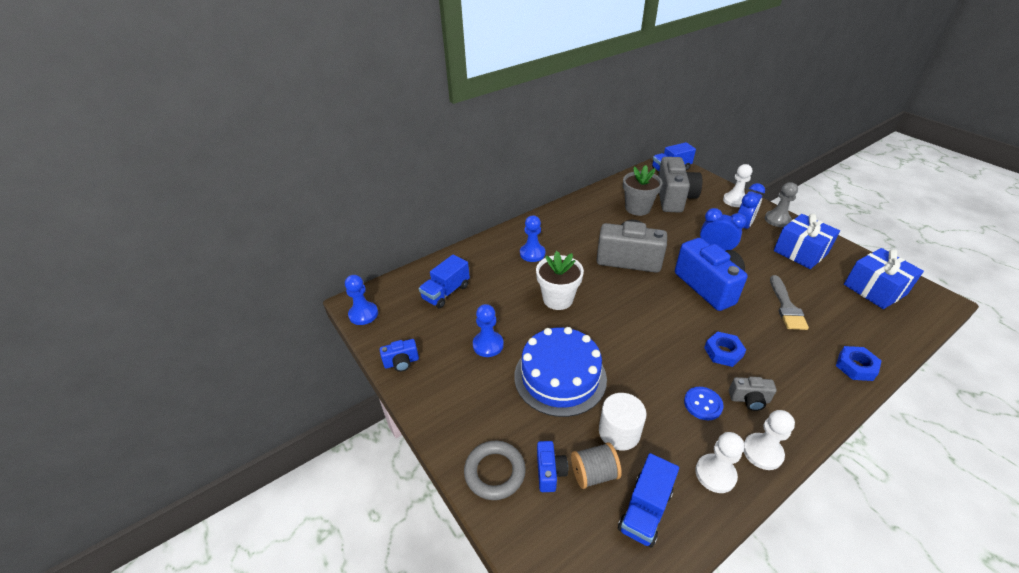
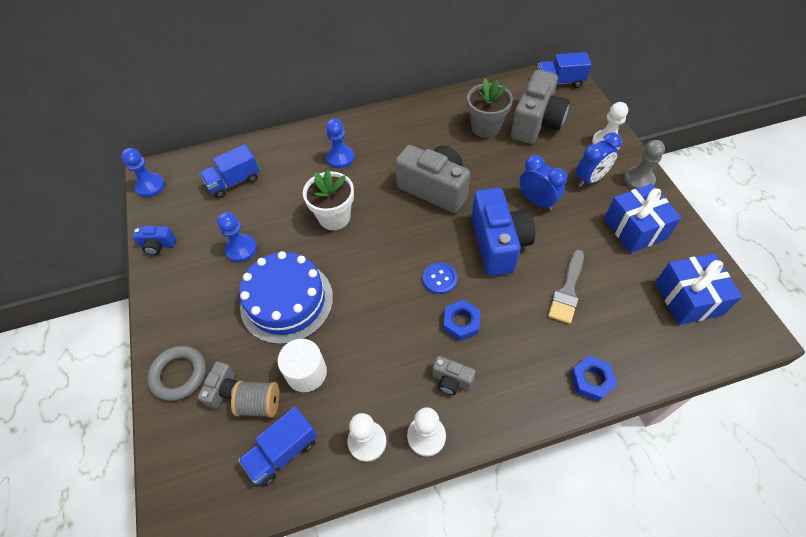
camera: 20 degrees right, 15 degrees up
(550, 472) = (224, 390): blue camera -> grey camera
(703, 404) = (402, 370): blue button -> blue button (439, 279)

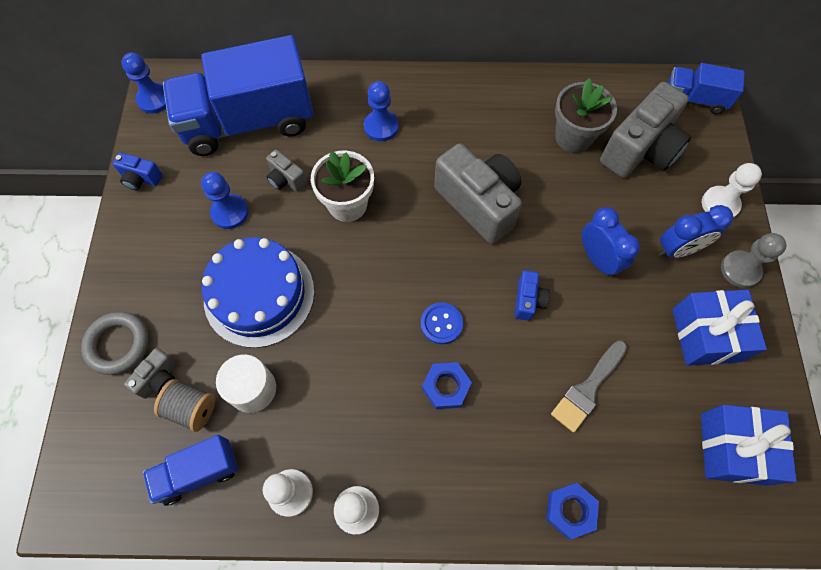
camera: 15 degrees right, 10 degrees up
(234, 182) = (248, 122): blue truck -> blue truck, size x2.03
(451, 380) = (409, 454): grey camera -> grey camera (286, 179)
(498, 244) = (528, 301): blue camera -> blue camera, size x0.46

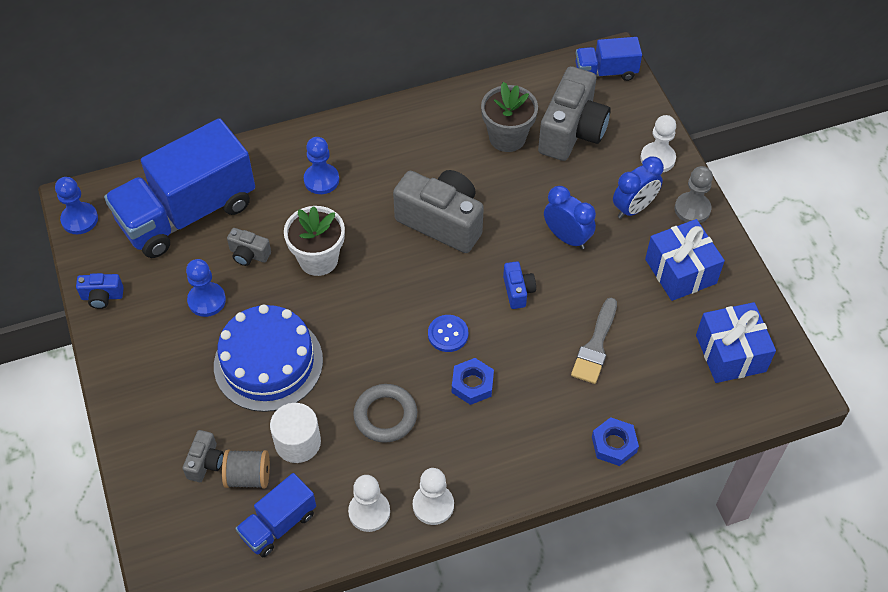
camera: 20 degrees left, 10 degrees down
(118, 344) = (151, 447): grey ring -> grey ring (385, 415)

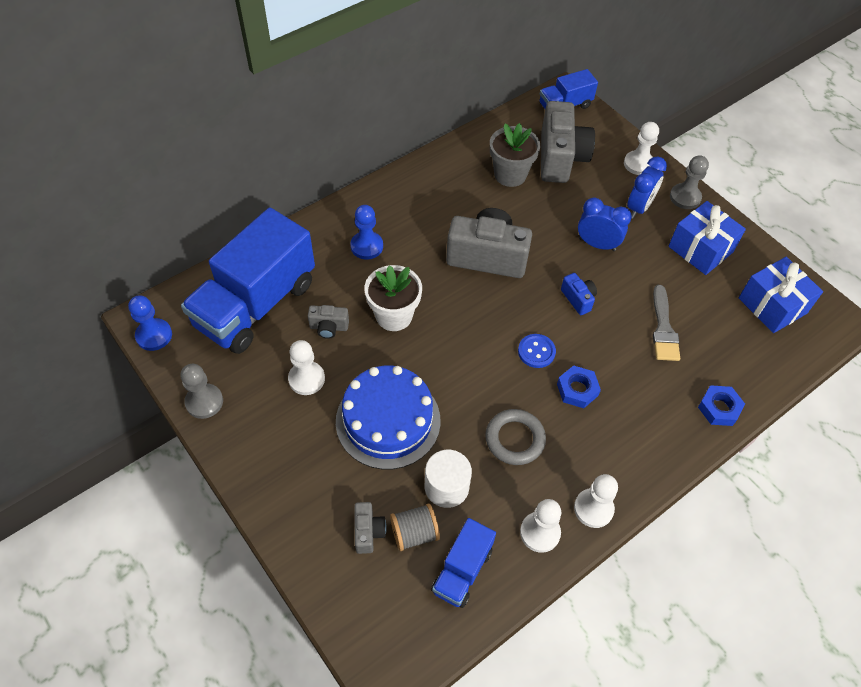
camera: 20 degrees left, 0 degrees up
(102, 297) = (204, 402): blue camera -> grey pawn
(207, 300) = (306, 379): blue pawn -> white pawn

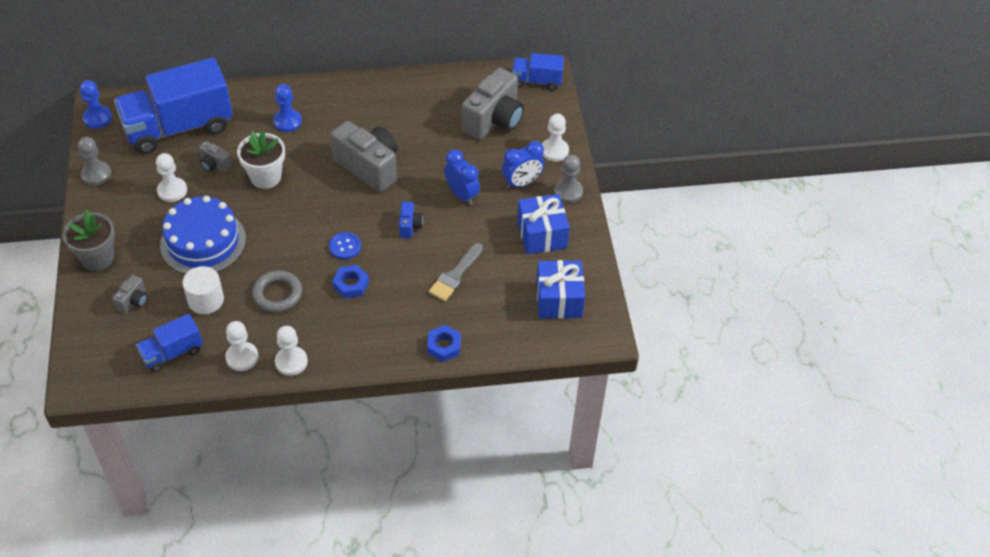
camera: 30 degrees right, 5 degrees down
(414, 533) = (161, 316): grey spool -> none
(510, 174) = (441, 115): grey flower pot -> grey flower pot (97, 258)

